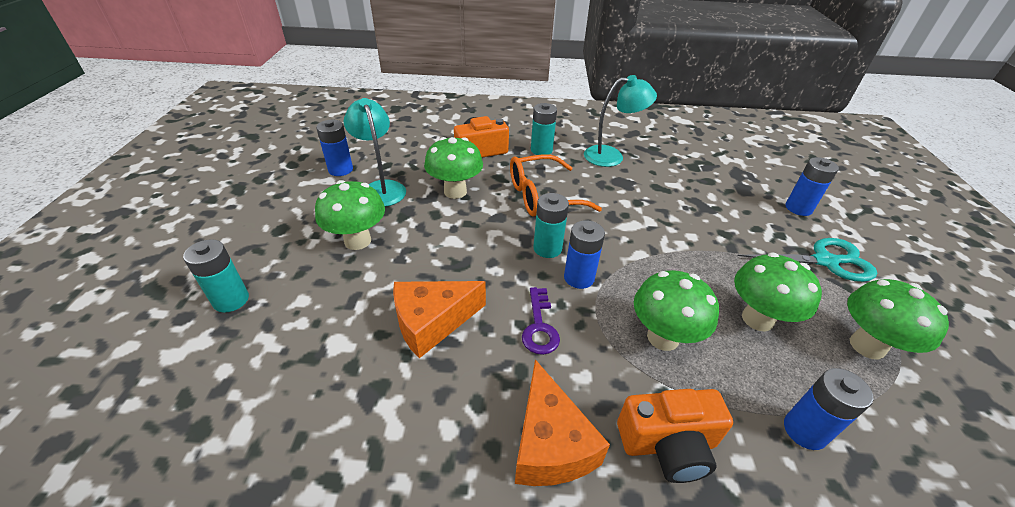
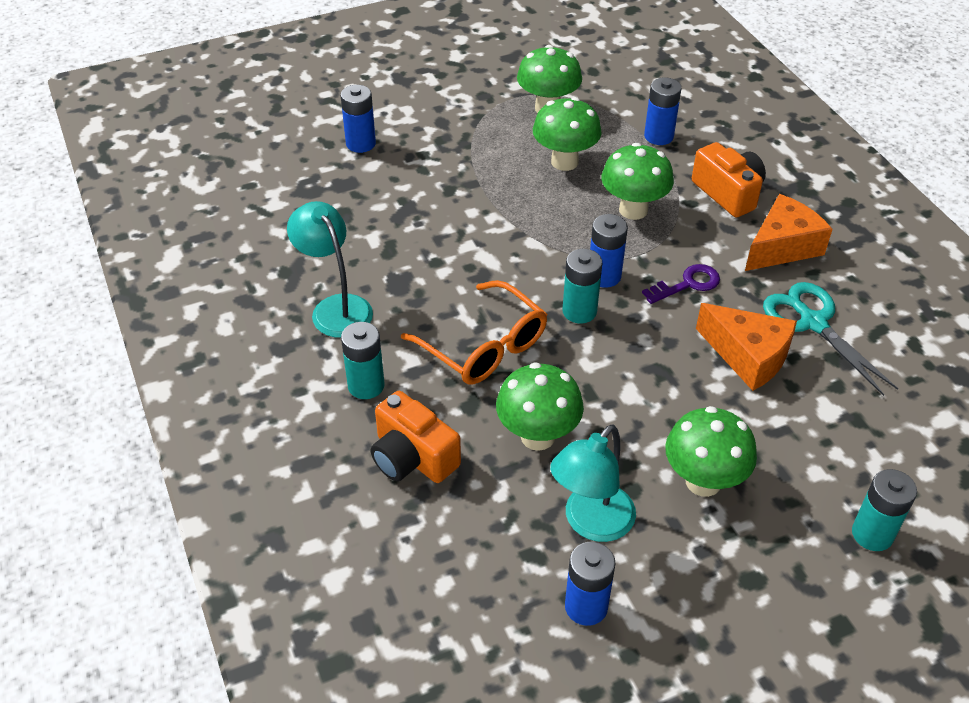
camera: 115 degrees left, 5 degrees up
(825, 261) = (448, 127): turquoise scissors -> turquoise scissors (813, 322)

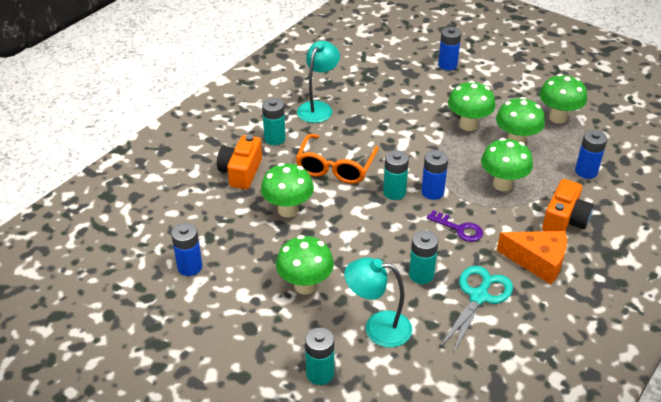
camera: 60 degrees right, 5 degrees down
(499, 184) = (468, 125): none -> green mushroom
(590, 523) = (244, 250): turquoise lamp -> turquoise lamp (378, 328)
(748, 356) = (421, 275): orange cheese -> turquoise battery

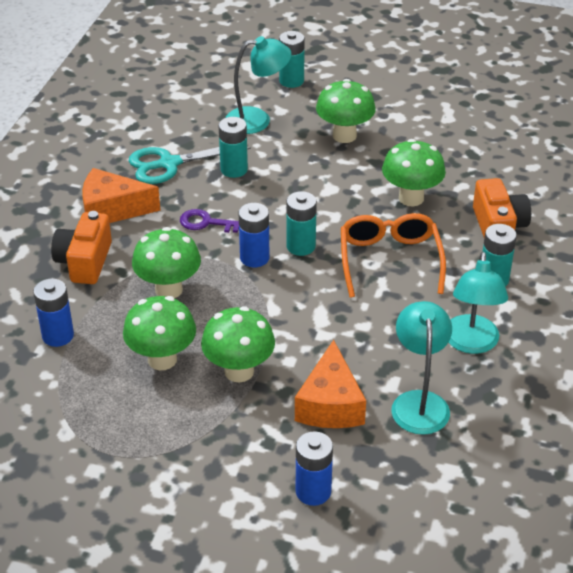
camera: 160 degrees right, 0 degrees up
(190, 267) = (466, 125): blue battery -> none
(369, 88) = (419, 402): none -> turquoise lamp
(420, 97) = (330, 404): none -> orange cheese
(479, 297) = (169, 164): turquoise scissors -> turquoise scissors turned 60 degrees clockwise
(558, 117) = (103, 422): green mushroom -> none

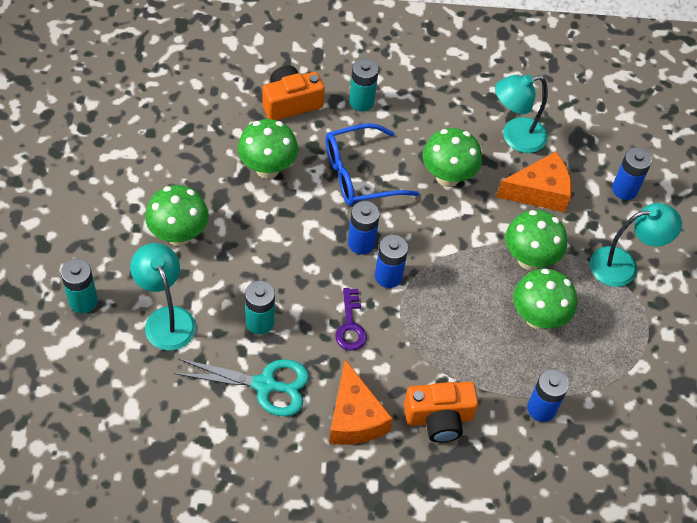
camera: 110 degrees left, 15 degrees up
(168, 289) = (452, 335): green mushroom -> green mushroom (447, 177)
(169, 164) = (265, 385): turquoise scissors -> turquoise scissors turned 45 degrees counterclockwise
(301, 246) = (361, 243): turquoise battery -> blue battery
(389, 260) = (359, 174): orange glasses -> blue glasses
(471, 343) = (441, 111): turquoise lamp -> turquoise lamp (623, 266)

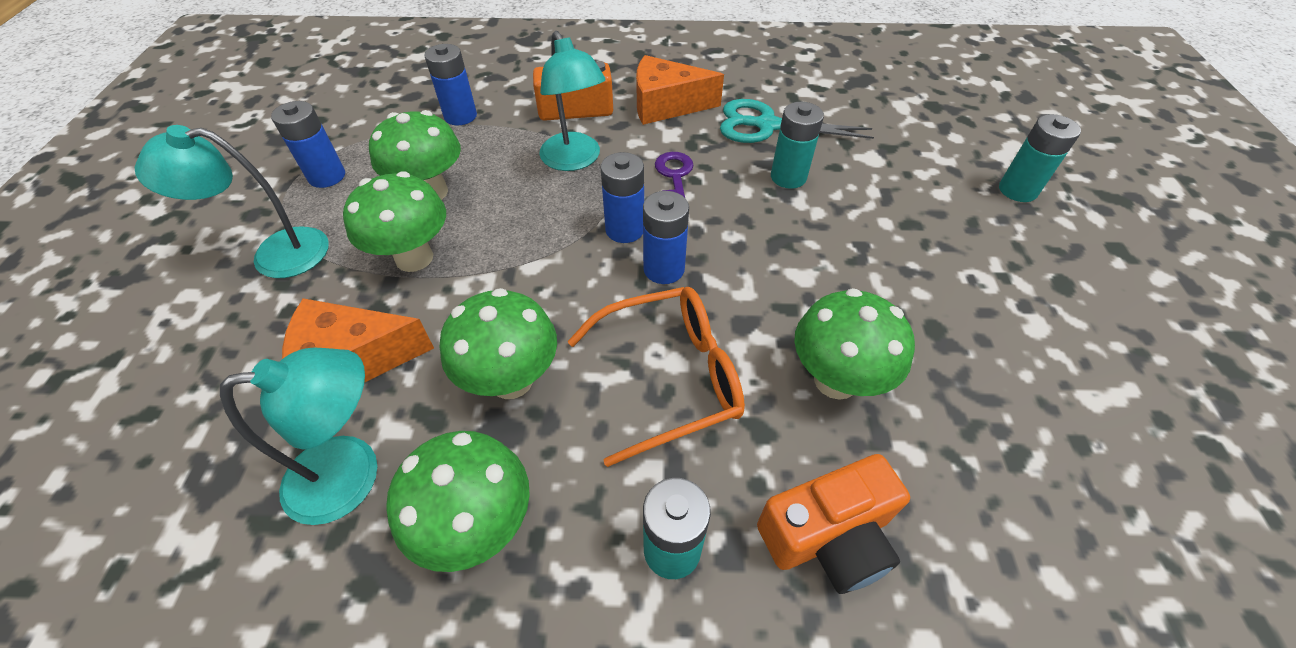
camera: 175 degrees left, 5 degrees down
(166, 319) = (904, 176): turquoise lamp -> turquoise lamp (575, 160)
(179, 235) = (936, 269): green mushroom -> green mushroom (478, 525)
(354, 418) = (666, 105): orange cheese -> orange cheese turned 75 degrees counterclockwise
(359, 174) = (670, 377): blue glasses -> orange glasses
(624, 189) = (193, 372): blue battery -> blue battery (327, 176)

